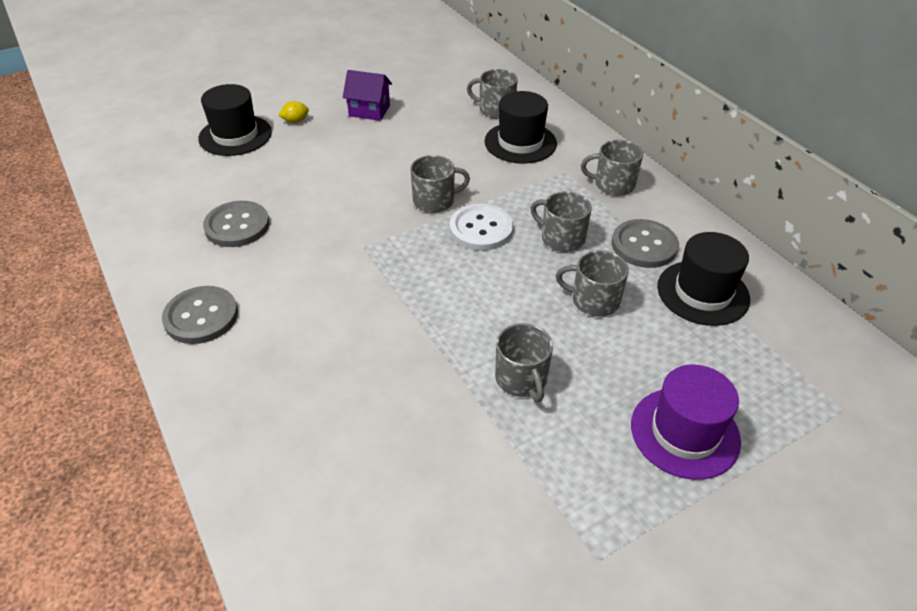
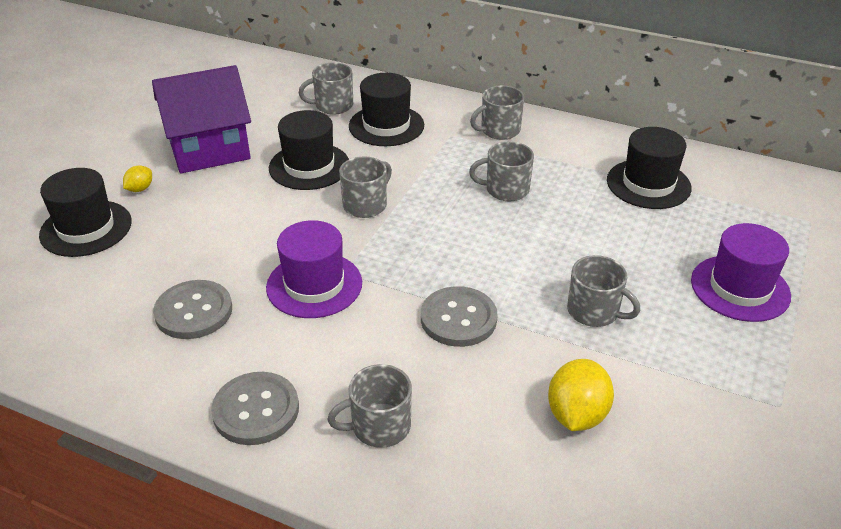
camera: 35 degrees left, 5 degrees down
(332, 246) = (314, 285): none -> purple hat
(369, 111) = (209, 150): purple house -> purple house, size x1.80
(410, 454) = (576, 415): none -> yellow lemon
(425, 152) = (309, 166): none -> black hat
(481, 229) = (433, 211): white button -> none
(593, 300) = (581, 226): grey mug -> grey mug (379, 426)
(644, 245) = (572, 168): grey button -> grey button (458, 318)

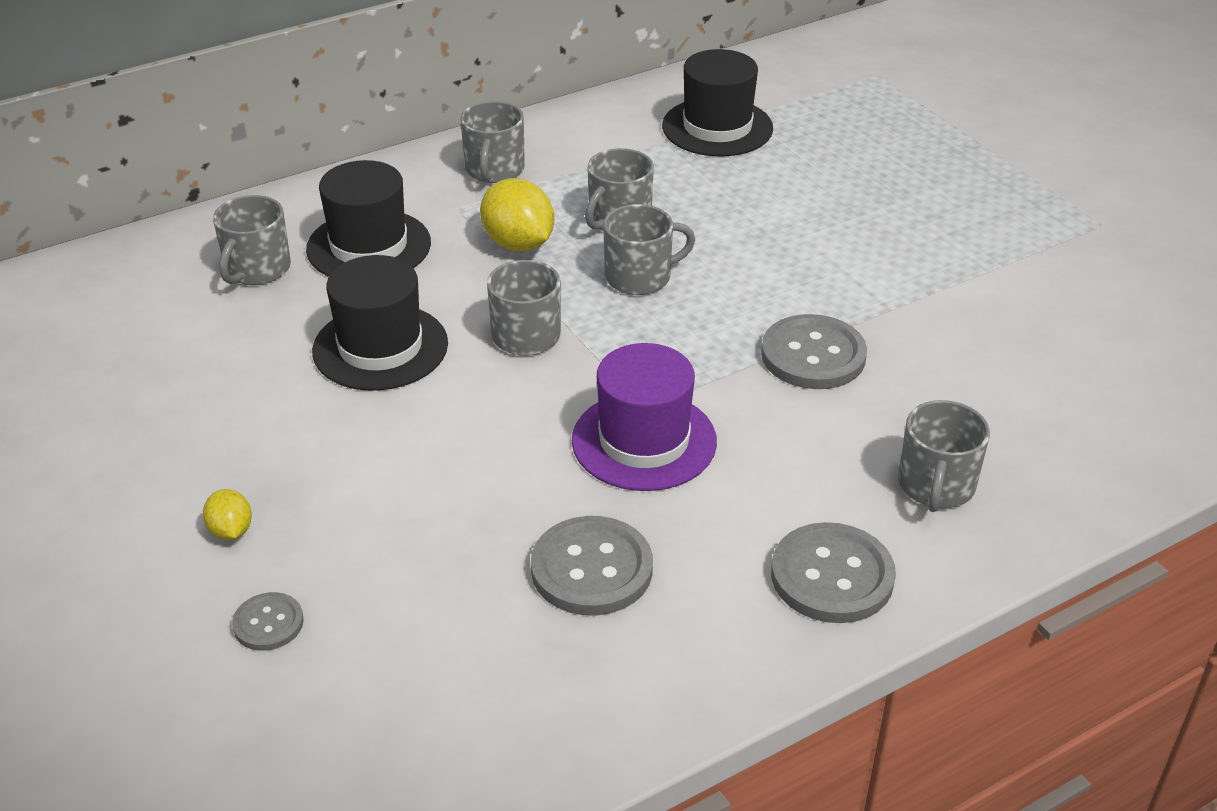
camera: 55 degrees left, 0 degrees up
(86, 228) = (268, 623): black hat -> grey button
(209, 150) = (217, 424): purple house -> none
(576, 415) = (1023, 344): yellow lemon -> yellow lemon (518, 244)
(594, 311) = (886, 261): grey mug -> grey mug (640, 277)
(740, 288) = (932, 162): purple hat -> none

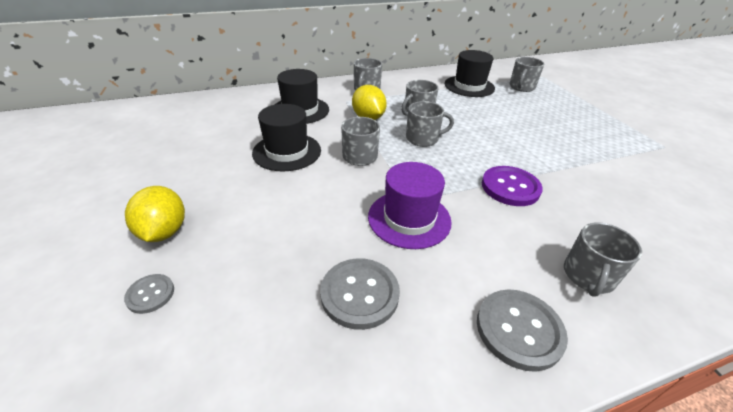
camera: 10 degrees right, 0 degrees up
(231, 531) = (164, 232): yellow lemon -> yellow lemon, size x1.86
(257, 269) = (247, 112): grey mug -> grey mug (521, 87)
(813, 355) = (510, 187): grey button -> purple button

